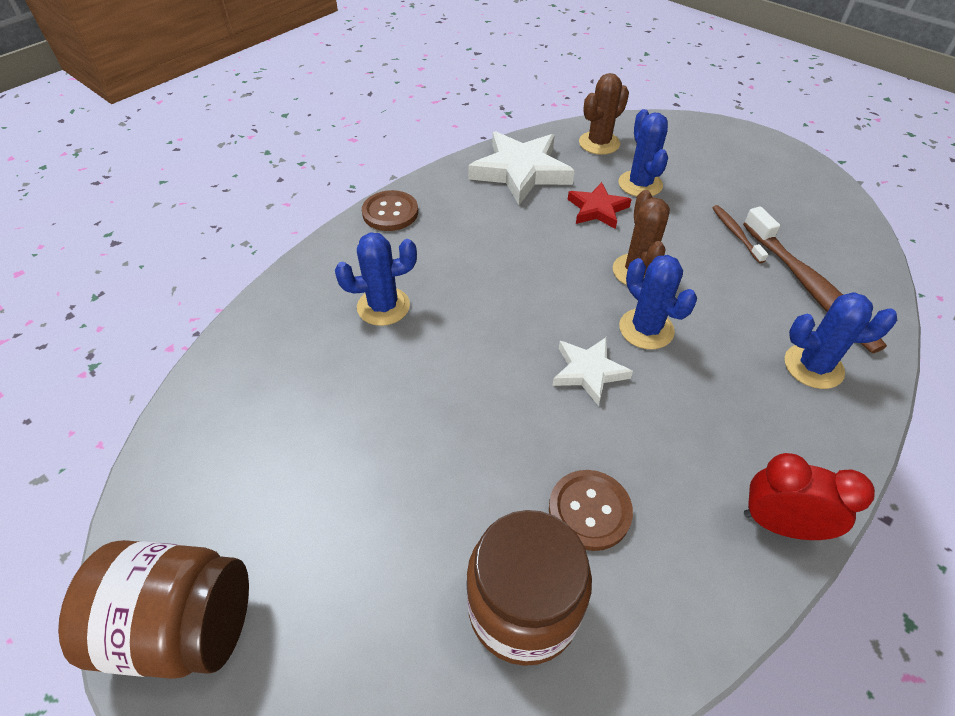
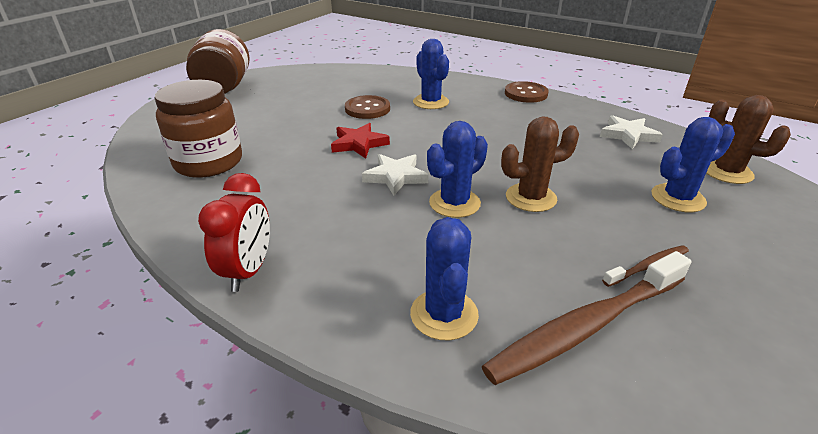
camera: 80 degrees right, 15 degrees down
(521, 171) = (628, 135): white star -> white star, size x0.58
(589, 511) = (270, 181): brown button -> brown button (367, 109)
(597, 209) = (608, 174): red star -> red star (359, 144)

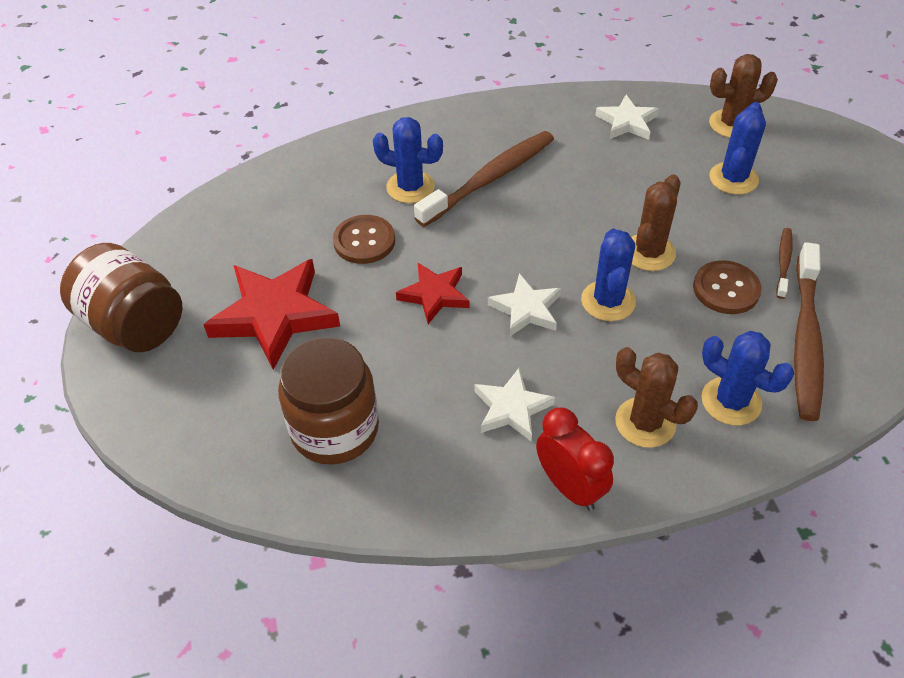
camera: 45 degrees left, 15 degrees up
(275, 112) = (274, 315): none -> red star
(298, 211) = (511, 408): none -> white star
(358, 277) = (645, 422): none -> brown cactus
(483, 118) = (490, 178): none -> brown toothbrush
(526, 94) = (479, 114): brown button -> brown button (726, 289)

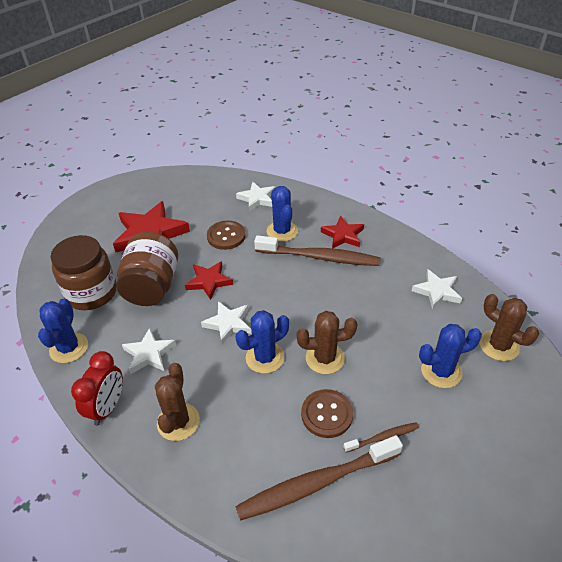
camera: 55 degrees right, 5 degrees down
(134, 324) = (112, 196): brown jar -> brown jar (152, 286)
(322, 179) = (257, 199): none -> white star
(472, 142) = (343, 235): none -> red star
(731, 401) = (226, 461): blue cactus -> blue cactus (69, 348)

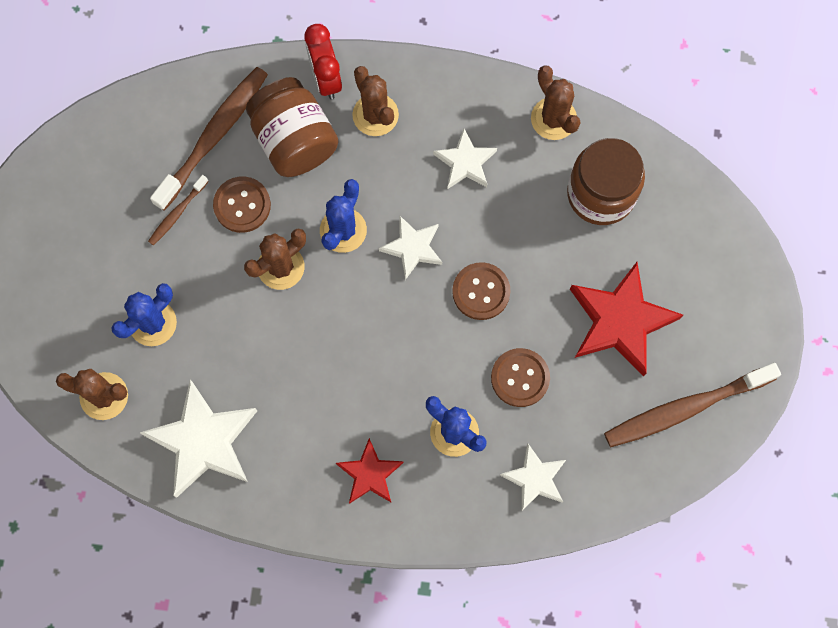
camera: 145 degrees right, 30 degrees up
(69, 348) = (553, 119): blue cactus -> brown cactus
(107, 407) = (453, 88): red clock -> red clock (326, 78)
(152, 286) = (540, 244): brown jar -> brown jar (294, 140)
(209, 281) = (481, 292): red star -> brown button
(320, 257) = (375, 414): brown toothbrush -> brown toothbrush (685, 408)
(437, 291) = (203, 441): white star -> white star, size x1.74

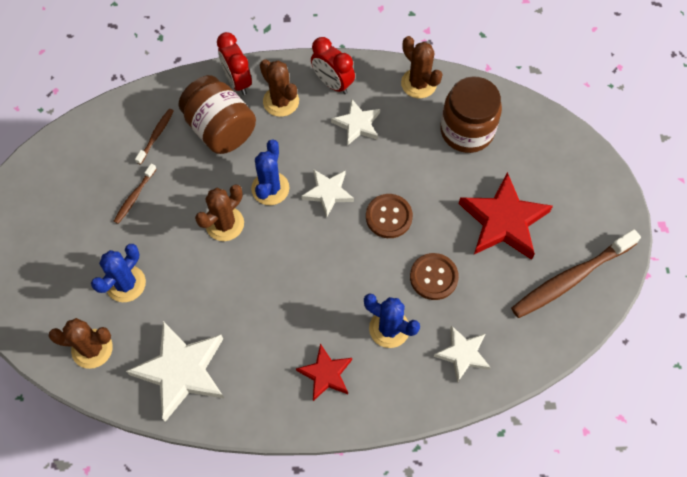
camera: 10 degrees left, 10 degrees down
(214, 136) = (156, 135): brown toothbrush -> brown toothbrush, size x0.48
(242, 205) = (186, 182): brown button -> none
(445, 100) = (333, 83): none -> red clock

